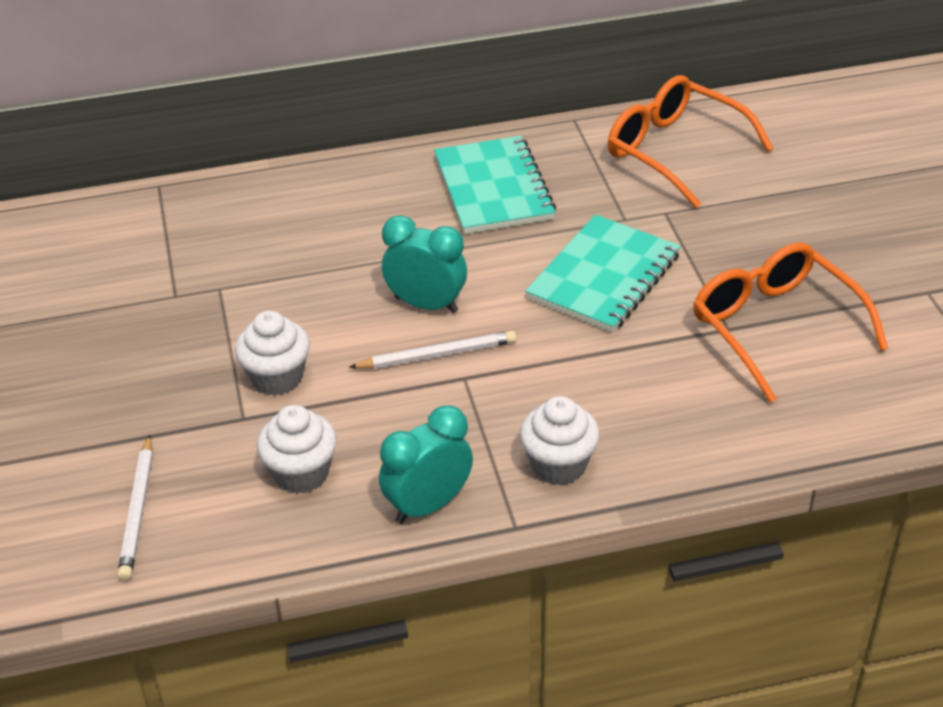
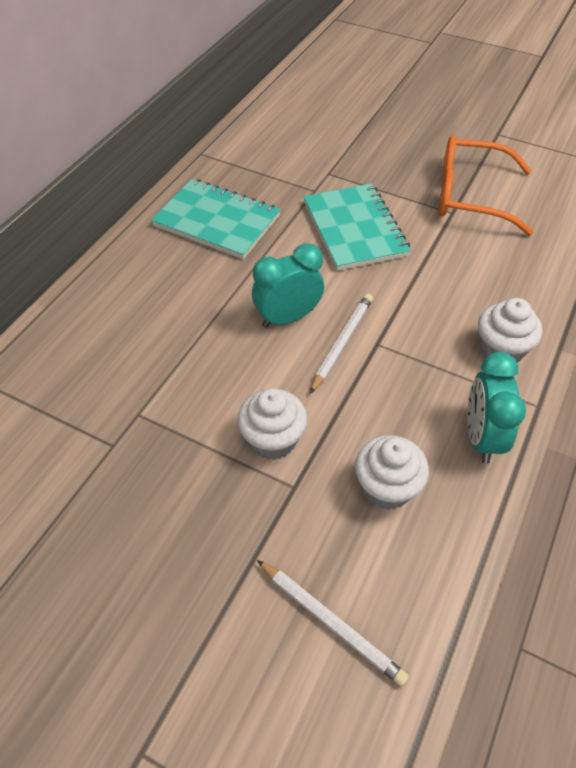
camera: 50 degrees left, 10 degrees up
(676, 151) = (282, 138): orange glasses -> none

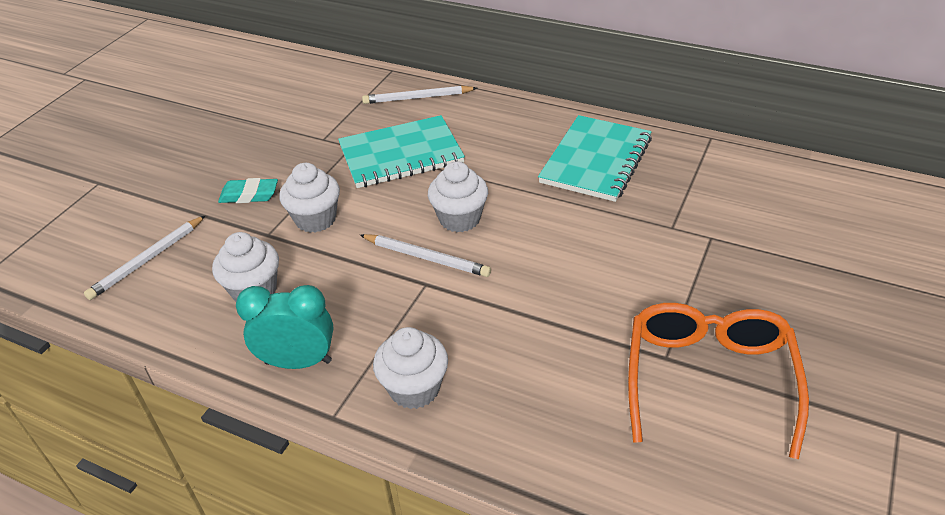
camera: 90 degrees right, 10 degrees down
(55, 351) = (417, 98): none -> white pencil
(215, 517) = (249, 195): none -> turquoise eraser
(288, 318) = (459, 219): turquoise clock -> white cupcake
(354, 229) = (607, 262): turquoise notebook -> turquoise notebook (401, 155)

